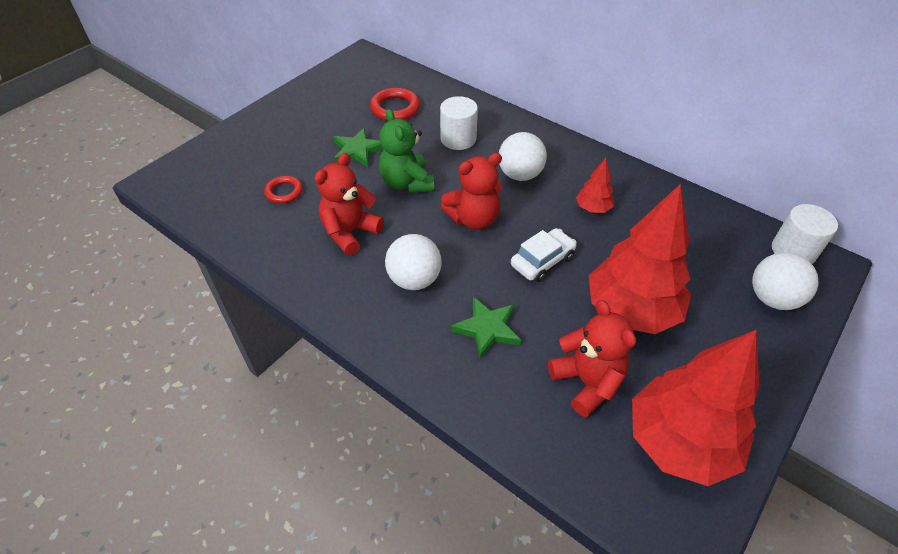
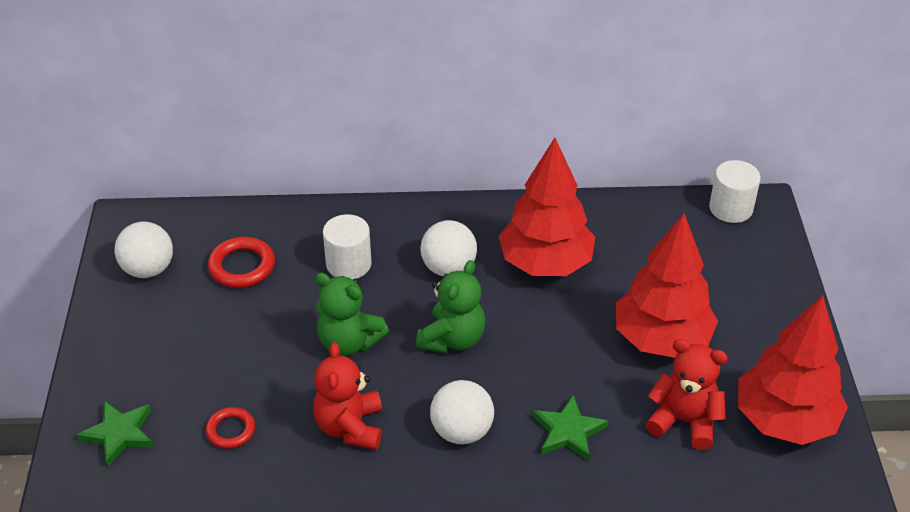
camera: 40 degrees left, 5 degrees down
(358, 150) = (257, 338): green star -> green star (119, 434)
(473, 219) = (452, 339): red teddy bear -> green teddy bear
(542, 261) = (552, 341): white car -> none
(593, 208) = (545, 263): red tree -> red tree, size x2.24
(772, 299) = (750, 261): white ball -> white ball (148, 269)

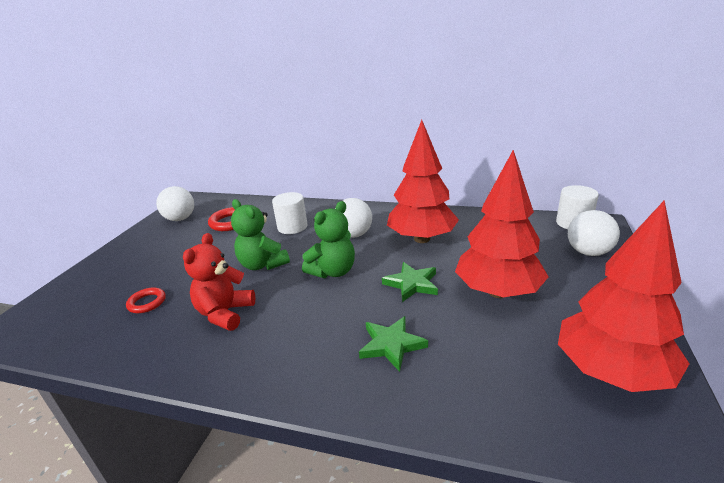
camera: 20 degrees right, 15 degrees down
(119, 434) = (81, 294): green star -> green star (412, 284)
(462, 431) = (304, 330): white ball -> white ball (588, 252)
(684, 421) = (503, 355): red teddy bear -> none

